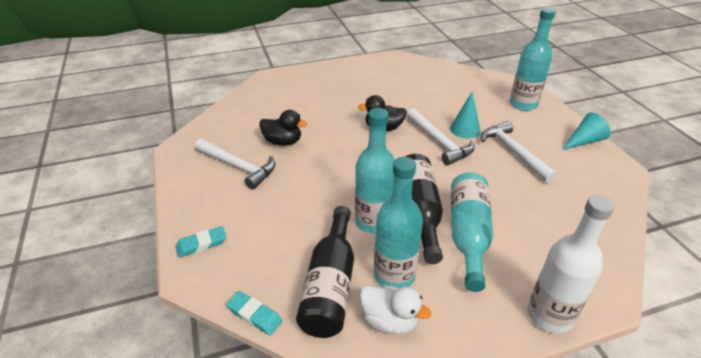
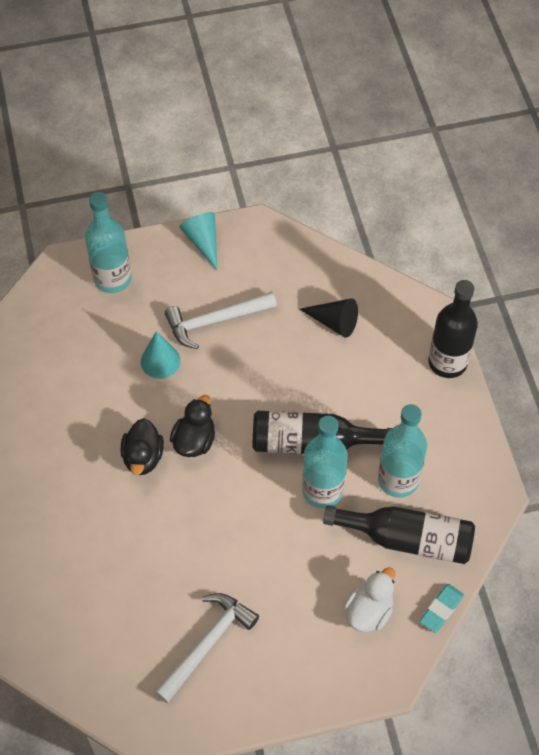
camera: 85 degrees left, 20 degrees up
(201, 244) = (345, 672): turquoise eraser -> none
(283, 142) = (157, 588): black duck -> black duck (194, 441)
(389, 321) = (450, 491): white duck -> white duck (369, 611)
(439, 142) = (185, 396): white hammer -> none
(468, 235) = (348, 402): turquoise bottle -> none
(549, 315) = (447, 362): white bottle -> black bottle
(551, 221) = (334, 322): none -> black cone

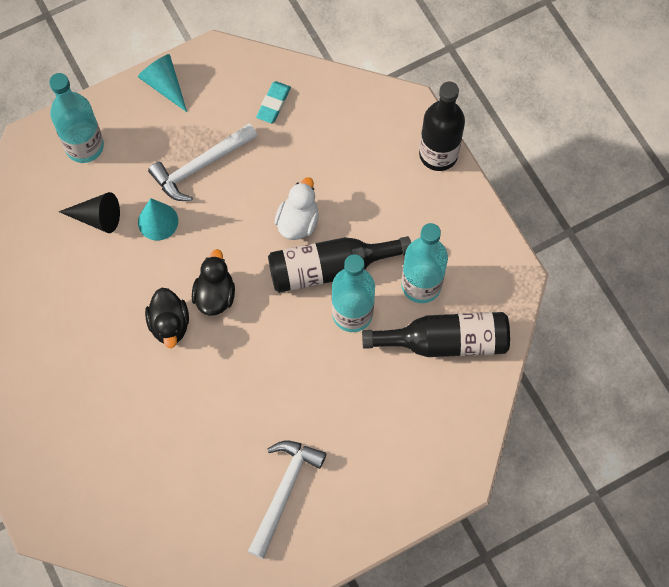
camera: 15 degrees left, 10 degrees up
(334, 322) = (318, 139): black cone -> black cone (97, 217)
(369, 611) = (427, 421): white duck -> white duck (298, 222)
(441, 609) = (493, 401): turquoise eraser -> turquoise eraser (273, 104)

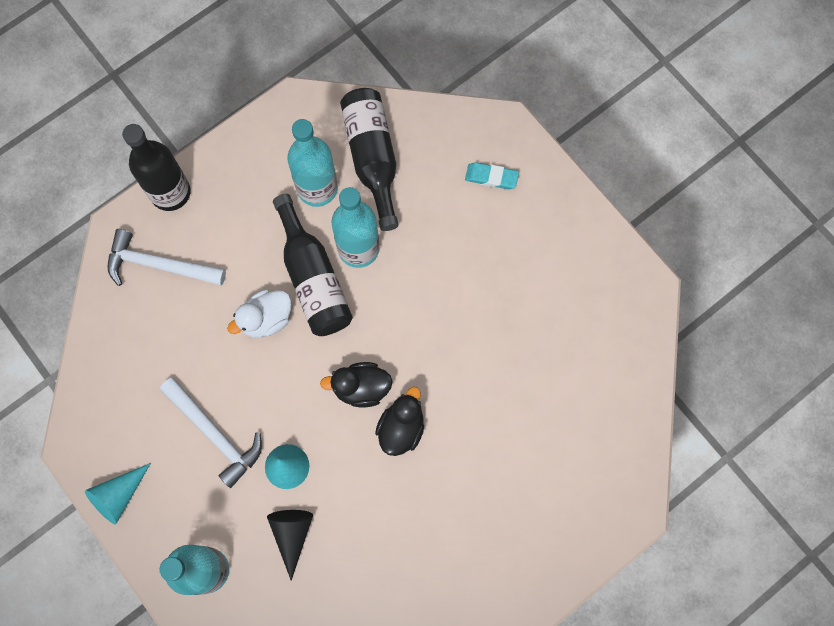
camera: 100 degrees left, 5 degrees up
(169, 324) = (401, 428): black duck -> black duck turned 45 degrees counterclockwise
(273, 104) = (130, 370): turquoise eraser -> turquoise eraser (491, 177)
(284, 492) = (551, 281): white hammer -> white hammer (159, 265)
(298, 222) = (266, 319): white duck -> white duck turned 45 degrees counterclockwise

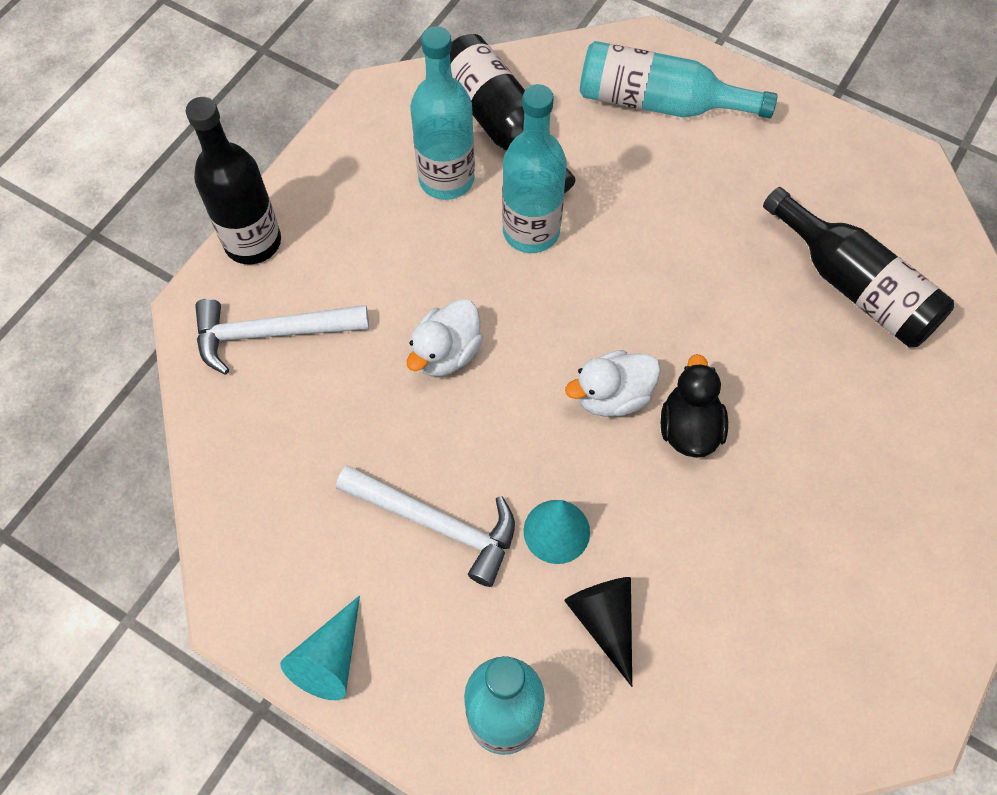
camera: 20 degrees left, 10 degrees down
(313, 278) = (488, 284): black bottle -> black bottle (854, 286)
(361, 388) = (612, 396): black duck -> white duck
(491, 177) = (659, 102): turquoise eraser -> turquoise bottle

